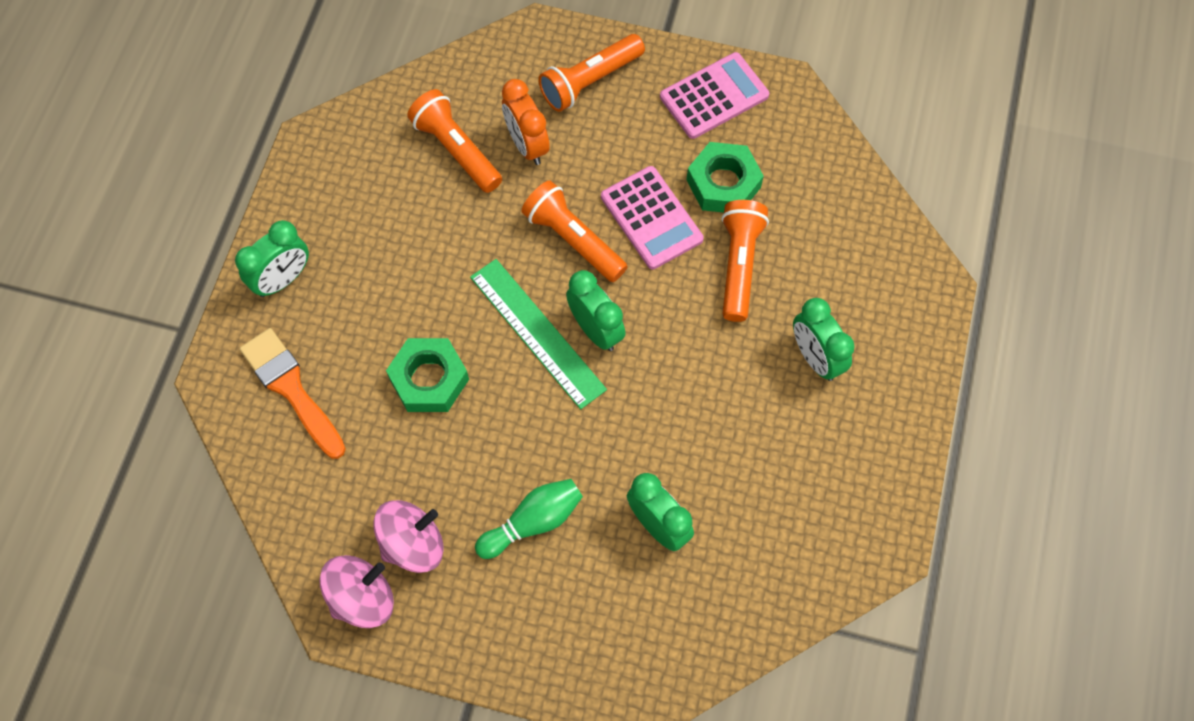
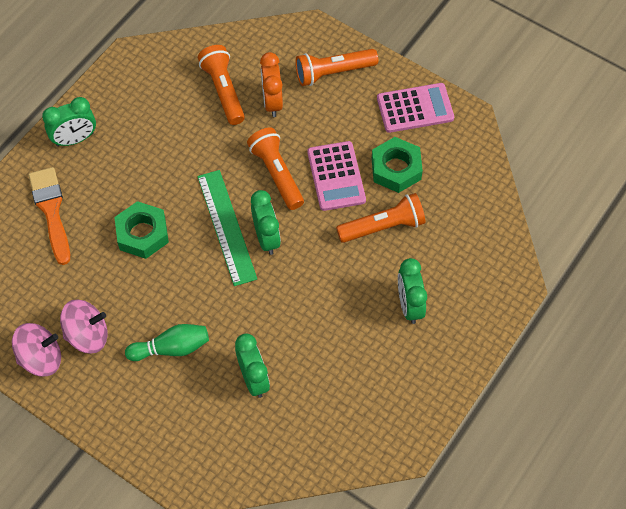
camera: 20 degrees right, 5 degrees down
(739, 265) = (383, 226): orange flashlight -> orange flashlight turned 45 degrees clockwise

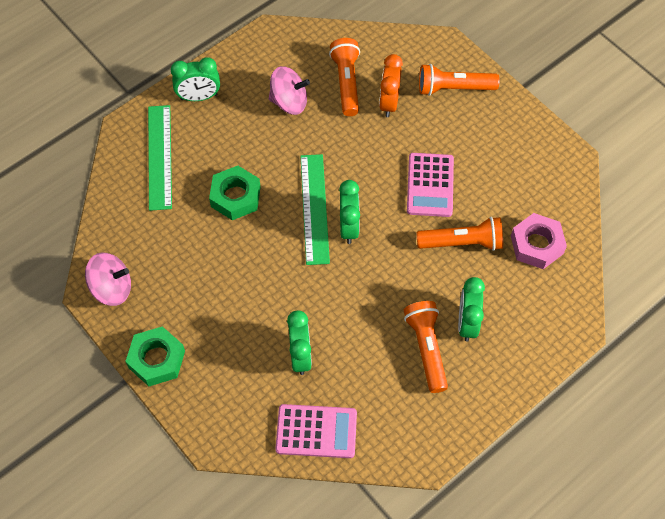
camera: 15 degrees right, 0 degrees up
(51, 211) = (159, 157): orange brush -> green ruler
(87, 335) = (159, 278): pink spinning top -> pink spinning top (289, 102)
(171, 348) = (232, 308): green bowling pin -> none
(277, 174) = (375, 170): orange flashlight -> orange flashlight (426, 349)
(396, 169) = (489, 191): green nut -> green nut (156, 359)
(415, 108) = (522, 138): pink calculator -> pink calculator (316, 431)
(456, 211) = (537, 245): none -> pink nut

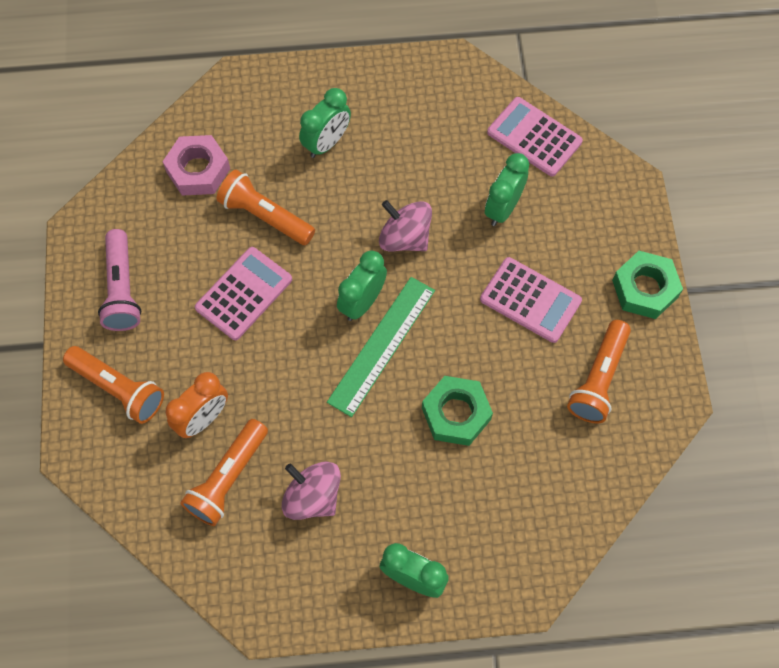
camera: 145 degrees left, 5 degrees up
(112, 288) = (652, 392): pink spinning top -> pink spinning top (405, 238)
(159, 157) = (510, 523): green ruler -> none
(235, 299) = (530, 300): none -> pink calculator
(426, 349) = (382, 144): orange flashlight -> orange flashlight (598, 379)
(508, 141) = (122, 289): none -> pink flashlight

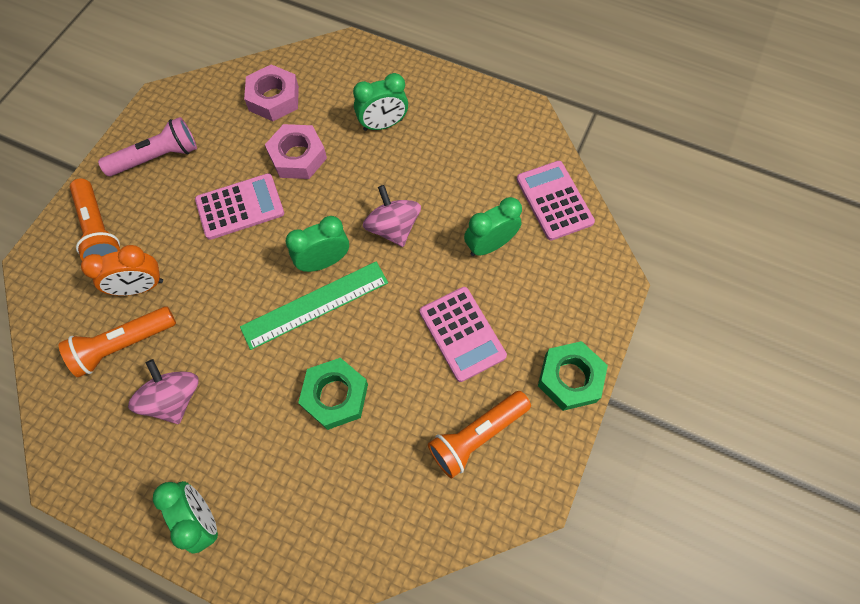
camera: 30 degrees right, 0 degrees up
(122, 289) = (157, 157): pink flashlight -> pink flashlight turned 135 degrees counterclockwise
(265, 216) = (298, 156): orange flashlight -> pink nut

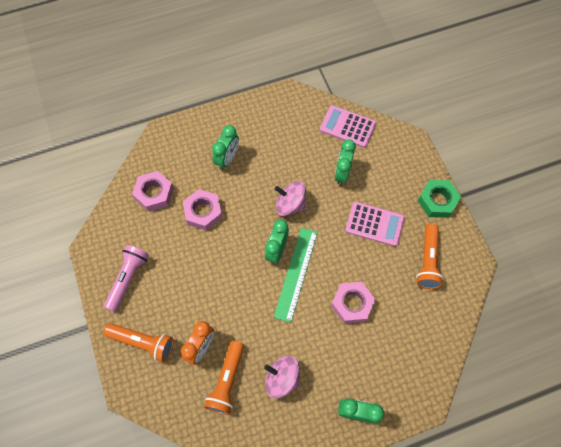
camera: 45 degrees left, 0 degrees up
(240, 207) = (204, 263): pink calculator -> none
(335, 396) = (352, 304): green nut -> pink nut

